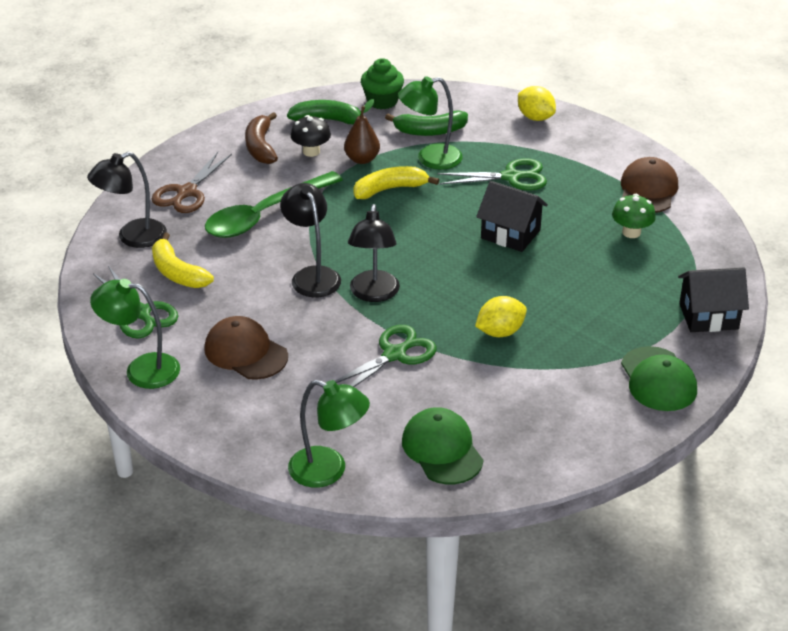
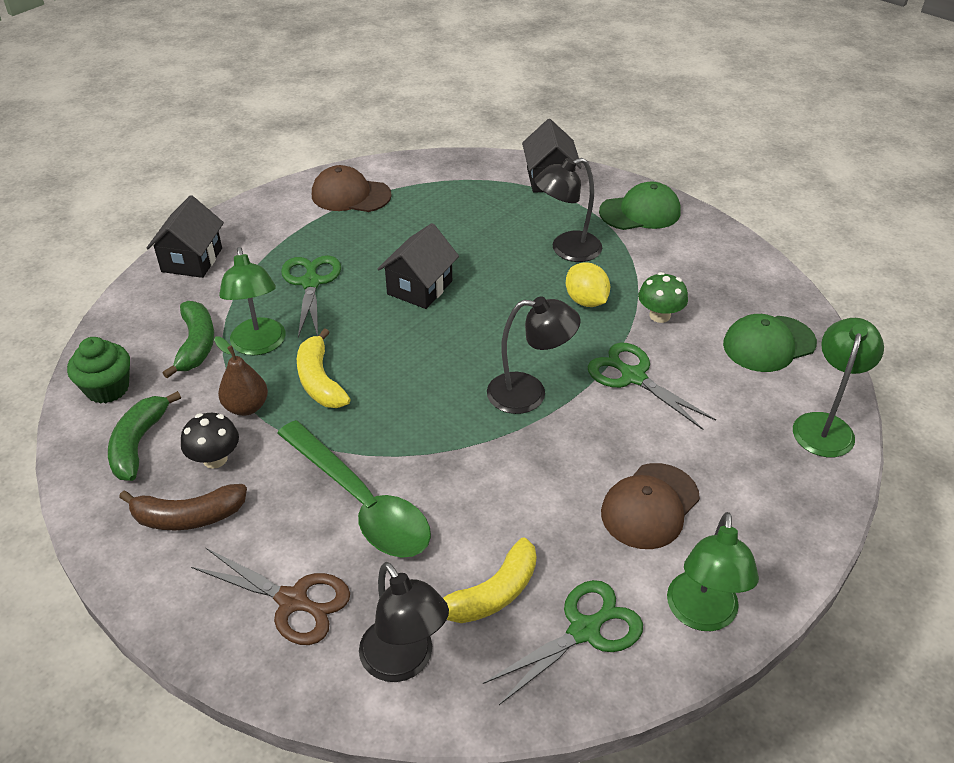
camera: 90 degrees left, 5 degrees up
(312, 275) = (495, 449): black lamp -> black lamp (566, 250)
(535, 117) = (192, 260): yellow lemon -> black house
(631, 232) = (422, 210): green mushroom -> green mushroom (659, 315)

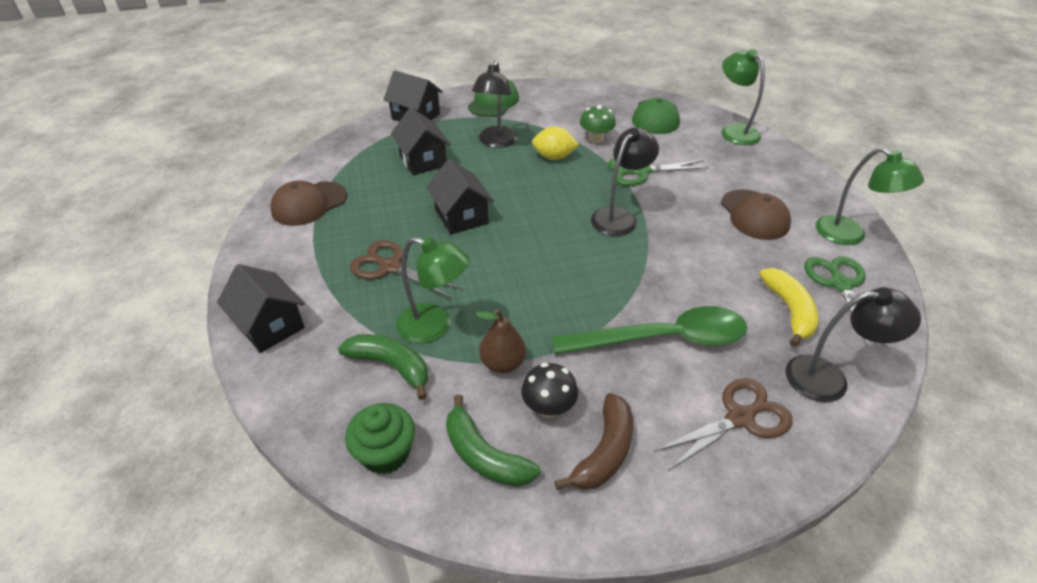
camera: 55 degrees left, 0 degrees up
(311, 283) = (390, 267): green scissors -> brown scissors
(320, 381) = (512, 308): yellow banana -> none
(481, 221) = (423, 160): none -> black house

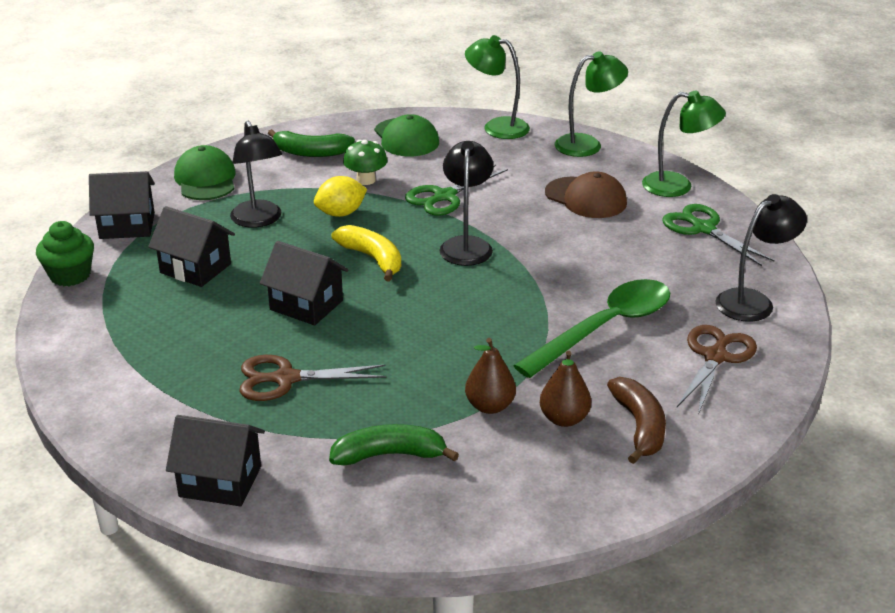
camera: 35 degrees left, 10 degrees down
(309, 204) = (111, 360): brown cap -> none
(385, 453) = (464, 516): green cupcake -> green cupcake (70, 275)
(434, 326) = (393, 407): green lamp -> green lamp (587, 144)
(484, 455) = (549, 475): green banana -> green banana (311, 152)
(548, 407) = (564, 419): black mushroom -> brown pear
(789, 311) = (682, 265): yellow banana -> yellow banana (372, 259)

